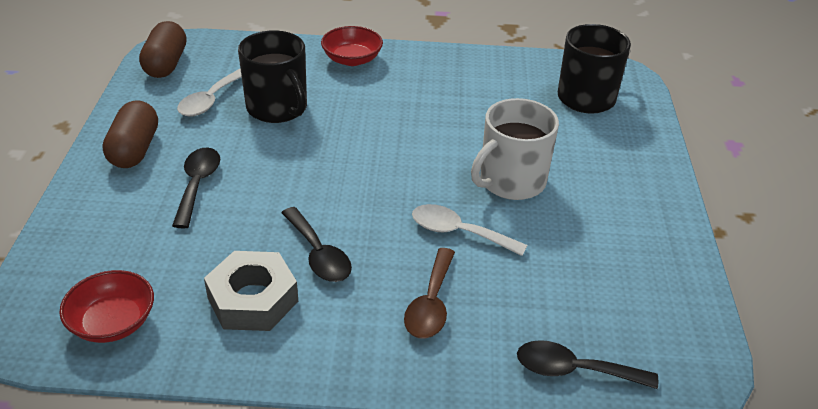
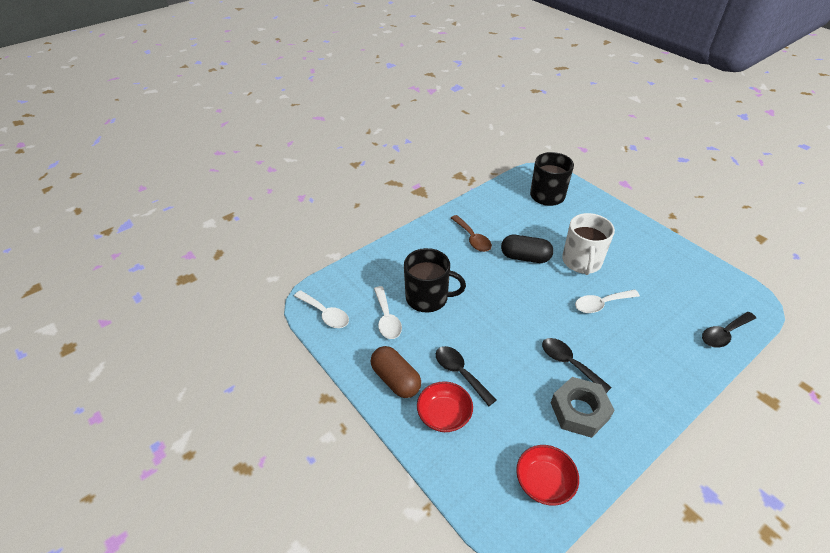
camera: 40 degrees left, 5 degrees up
(166, 64) = (325, 314): brown capsule -> white spoon
(319, 254) = (569, 363): black spoon -> black spoon turned 150 degrees counterclockwise
(352, 59) = (419, 242): red bowl -> red bowl (444, 415)
(431, 304) = (642, 348): brown spoon -> brown spoon (472, 238)
(446, 137) = (525, 257): none -> black capsule

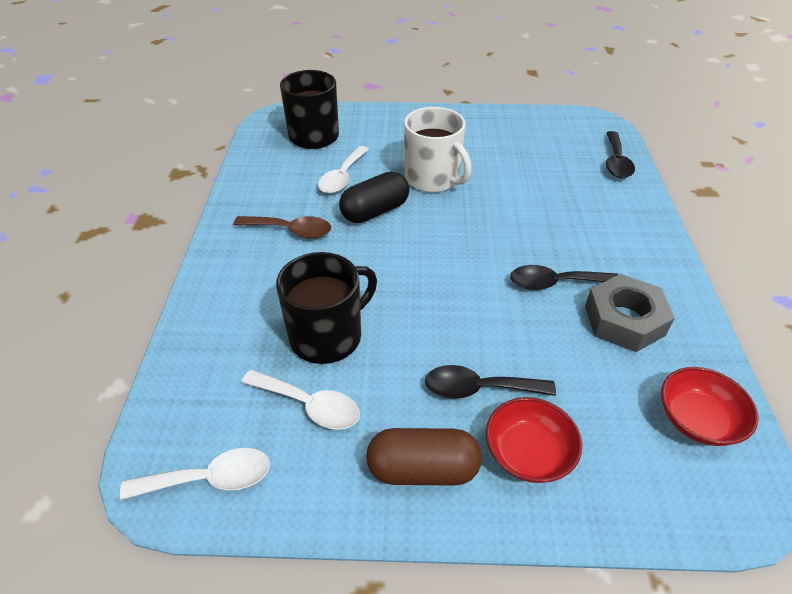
camera: 50 degrees left, 0 degrees up
(601, 304) = (502, 206): white spoon -> white spoon (342, 177)

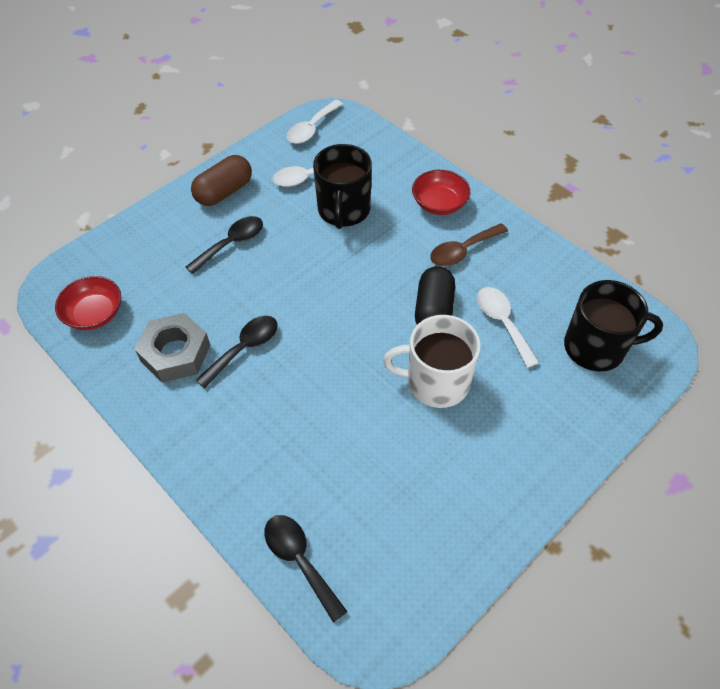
camera: 135 degrees right, 10 degrees up
(528, 453) = (179, 232): red bowl -> red bowl (439, 203)

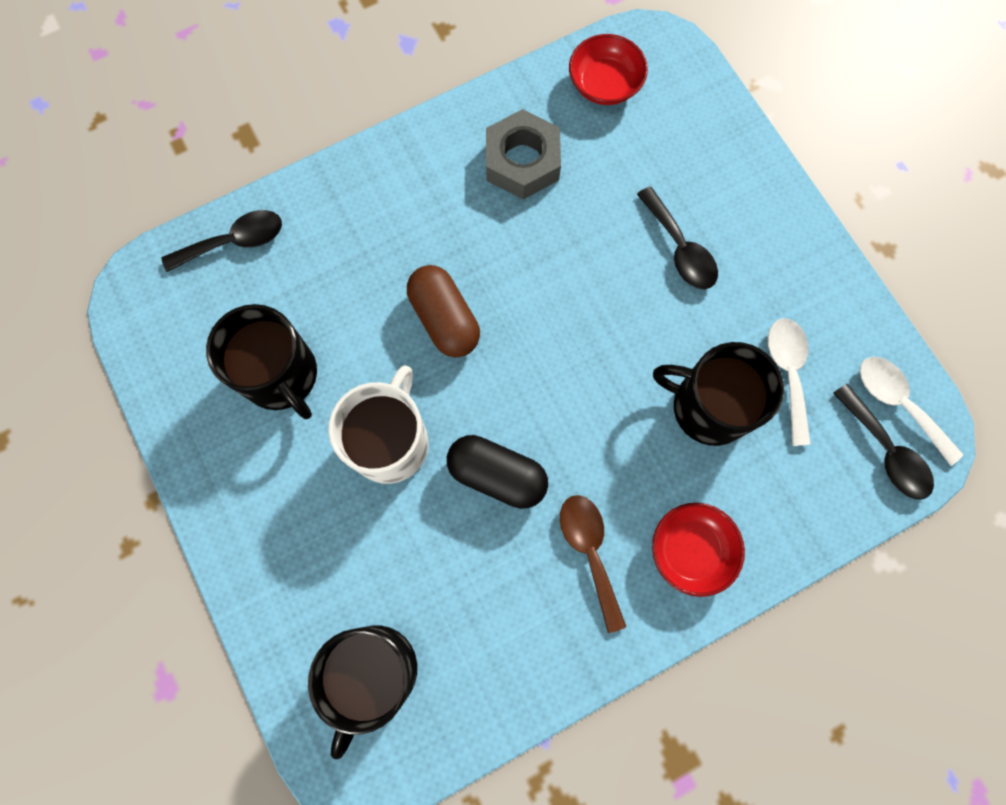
camera: 105 degrees right, 20 degrees up
(224, 192) = (781, 255): brown capsule -> brown capsule (444, 319)
(244, 348) = (506, 235): black spoon -> black spoon (885, 451)
(412, 476) = (281, 375): none -> black mug
(502, 323) = (451, 559): white spoon -> none

